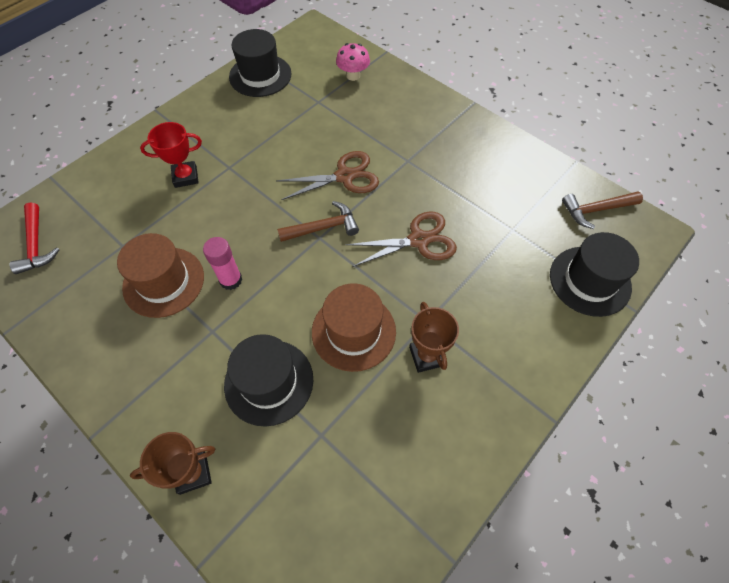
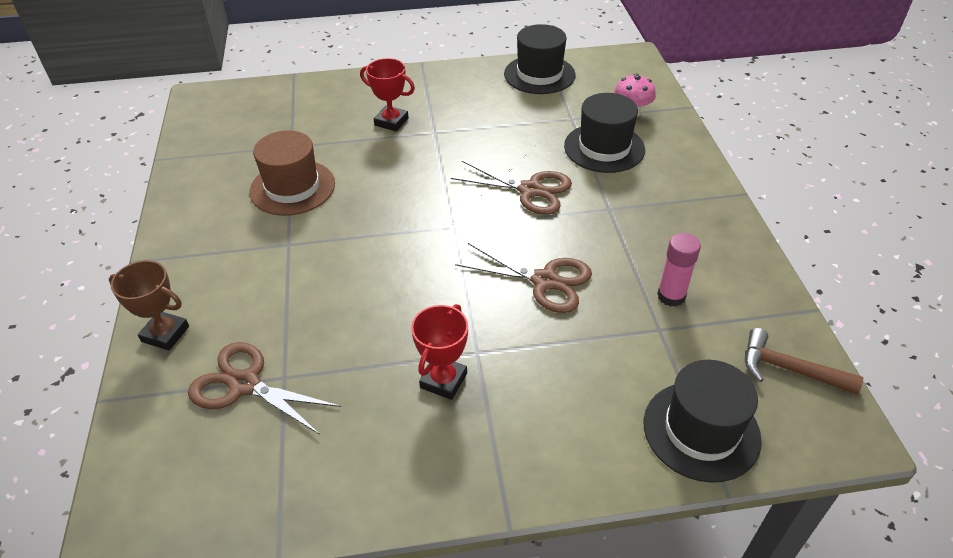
camera: 40 degrees right, 15 degrees down
(36, 245) = (235, 114): red hammer -> none
(231, 280) = (343, 216): pink glue stick -> pink glue stick (671, 296)
(269, 382) = (289, 309): black hat -> black hat (604, 148)
(299, 462) = (244, 384): none -> brown scissors
(323, 227) = (465, 220): brown hammer -> none
(353, 331) = (399, 317): brown hat -> none
(426, 356) = (443, 380): brown trophy -> red trophy

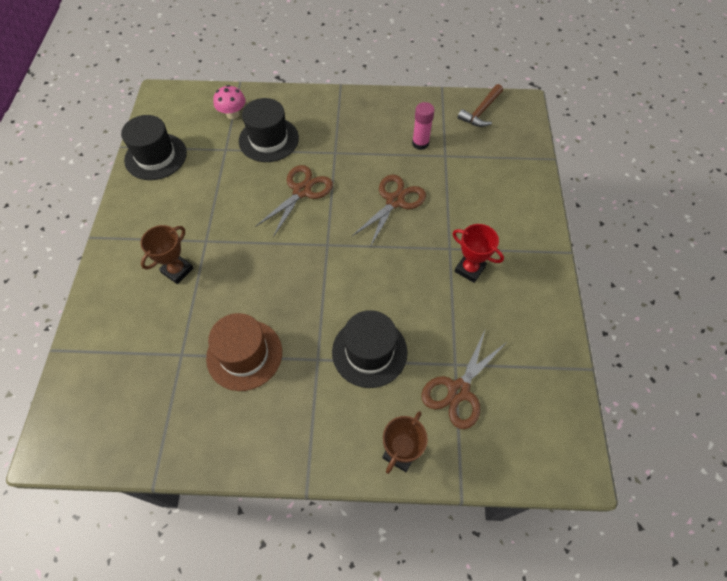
camera: 80 degrees left, 15 degrees up
(391, 122) = (177, 270): red trophy -> brown trophy
(701, 430) = (516, 158): black hat -> black hat (369, 352)

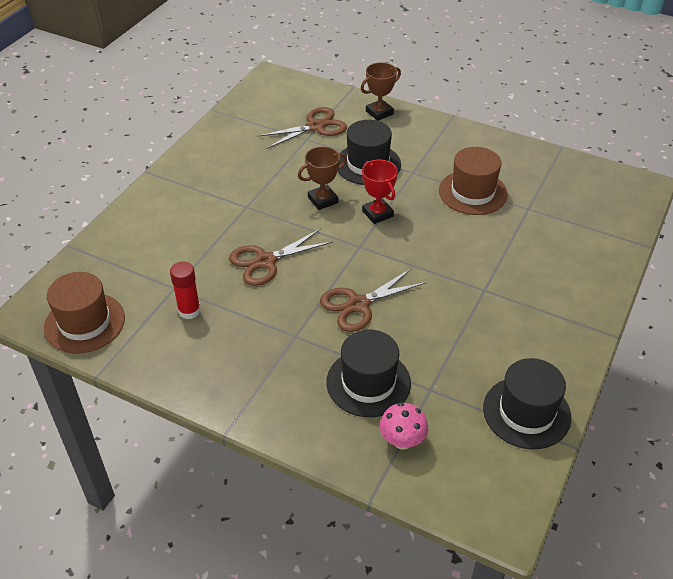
camera: 155 degrees left, 15 degrees down
(177, 270) = (520, 272): brown trophy -> brown trophy (323, 200)
(420, 143) = (189, 311): pink glue stick -> red glue stick
(469, 269) = (243, 187): red trophy -> red trophy (377, 213)
(481, 112) = (84, 323): brown hammer -> brown hat

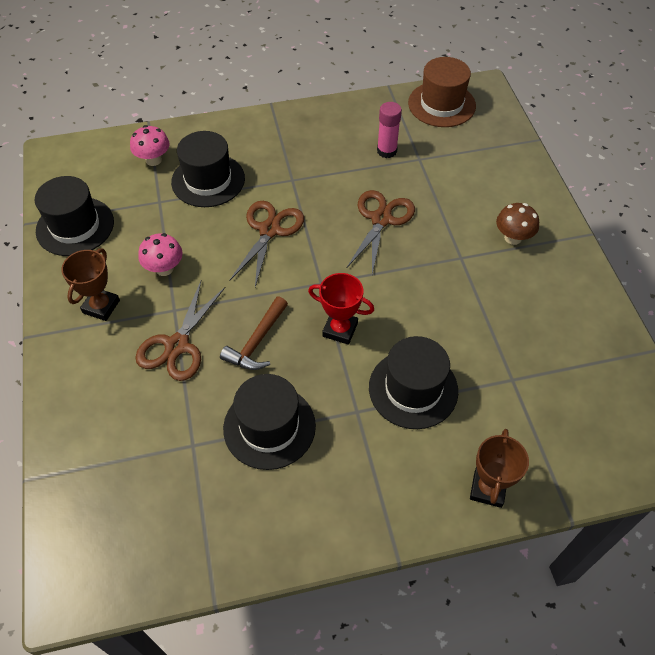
camera: 140 degrees right, 10 degrees up
(189, 311) = (386, 151): red glue stick -> pink glue stick
(196, 197) = (513, 238): none -> brown mushroom
(316, 126) = (526, 406): brown scissors -> brown scissors (177, 345)
(323, 200) = (405, 310): brown trophy -> brown trophy (101, 306)
(440, 237) = (257, 342): none -> brown hammer
(470, 325) = (164, 269): none -> pink mushroom
(473, 192) = (269, 427): brown hat -> black hat

